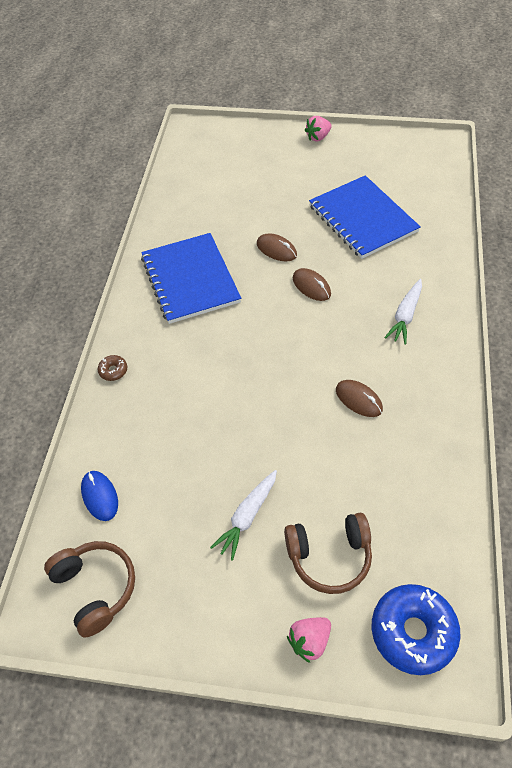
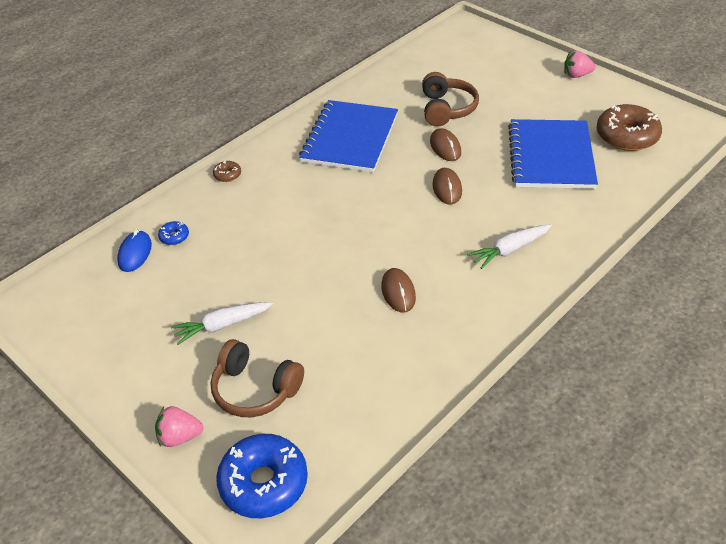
camera: 35 degrees right, 10 degrees down
(95, 588) = (73, 310): brown headphones -> brown headphones (446, 109)
(122, 458) = (174, 237): none -> blue donut
(400, 175) = (627, 136): none -> brown donut

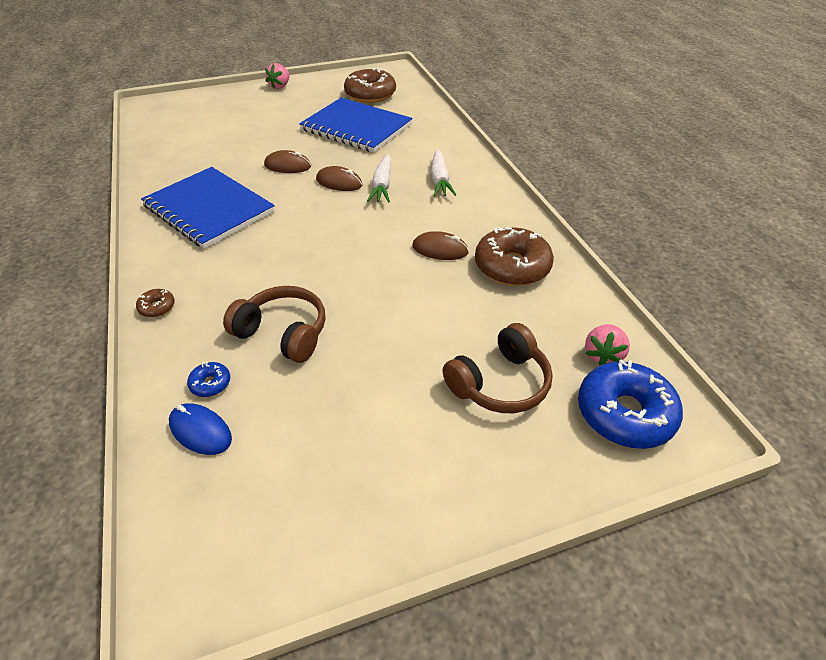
camera: 65 degrees left, 0 degrees up
(179, 437) = (533, 469): pink strawberry -> pink strawberry (603, 355)
(222, 325) = (391, 382): white carrot -> white carrot (382, 185)
(409, 350) = (512, 266): none -> brown donut
(446, 109) = (240, 149): brown headphones -> brown headphones (283, 333)

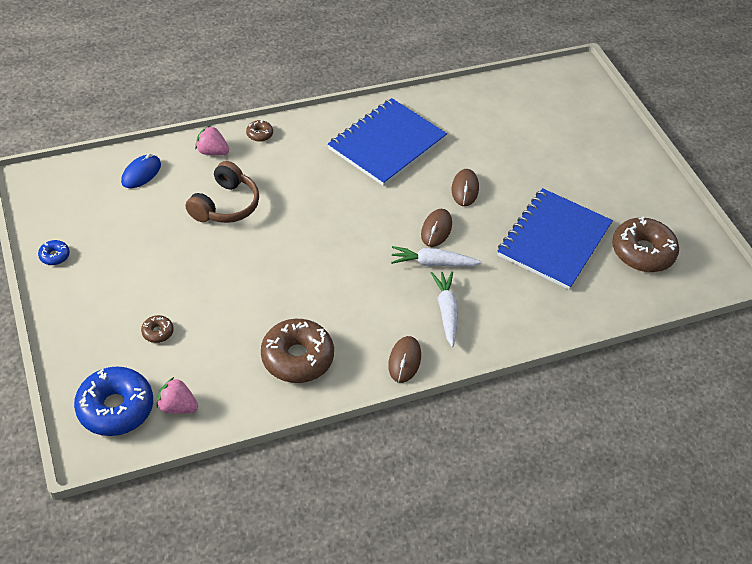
camera: 85 degrees right, 5 degrees up
(210, 383) = (180, 172): blue donut -> blue donut (54, 256)
(280, 86) = (646, 169): pink strawberry -> pink strawberry (212, 152)
(440, 180) = (446, 311): white carrot -> white carrot turned 90 degrees clockwise
(440, 249) = (325, 305): brown mouse -> brown mouse (404, 361)
(499, 383) = (157, 332): brown headphones -> brown donut

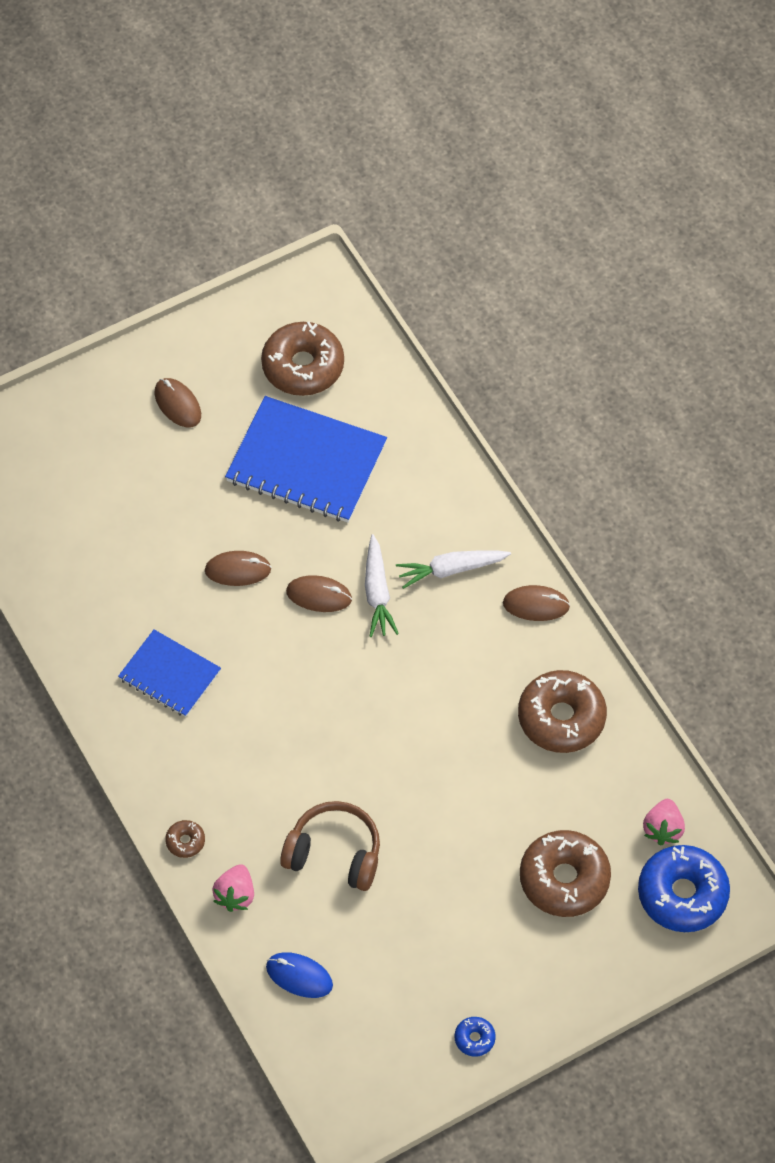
camera: 95 degrees left, 10 degrees up
(157, 332) = (564, 879): brown donut -> brown donut, size x2.28
(387, 144) = (169, 675): blue notebook -> blue notebook, size x0.59
(609, 178) = (177, 404): none -> brown mouse

